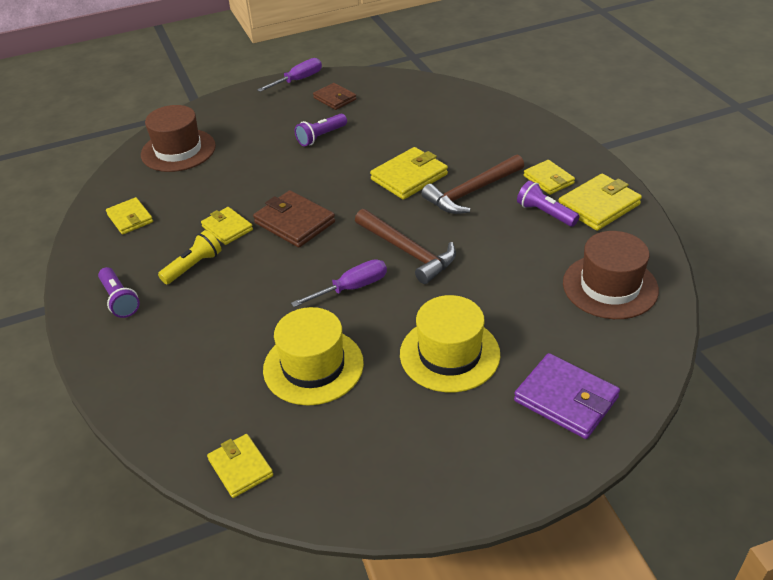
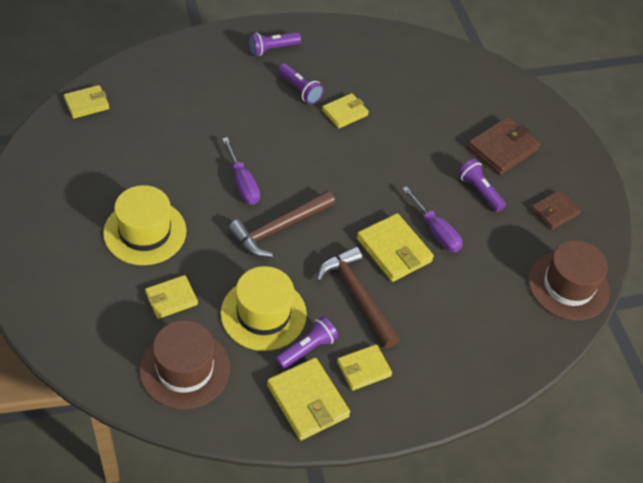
camera: 90 degrees right, 10 degrees up
(130, 218) = (374, 55): yellow wallet -> yellow wallet (171, 299)
(178, 150) = (472, 87): brown hat -> brown hat (568, 286)
(193, 266) = (300, 90): yellow flashlight -> purple flashlight
(294, 222) = (341, 156): brown wallet -> brown wallet (502, 149)
(298, 80) = (598, 185): purple screwdriver -> purple screwdriver (435, 231)
(313, 366) = (163, 149): yellow hat -> yellow hat (263, 314)
(566, 399) = (69, 295): purple wallet -> none

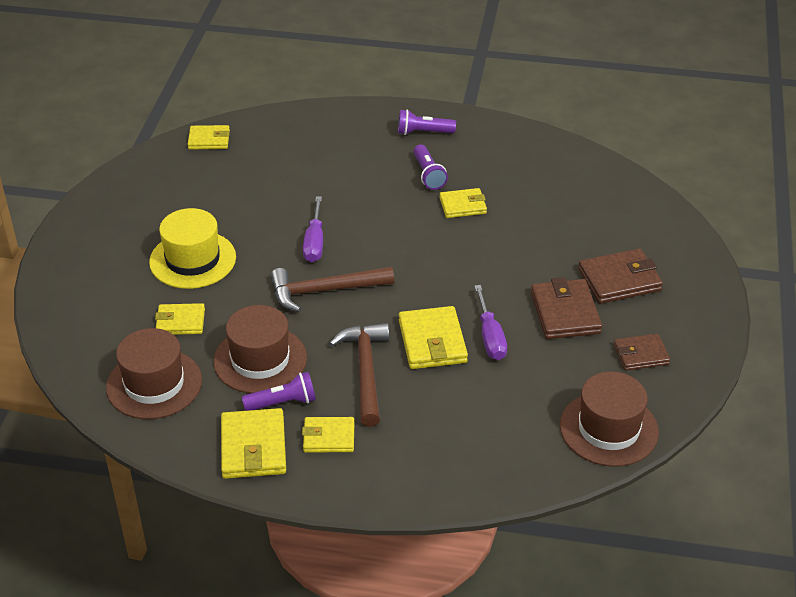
camera: 30 degrees right, 10 degrees down
(263, 314) = (260, 360): yellow hat -> brown hat
(479, 191) = (565, 313): purple flashlight -> brown wallet

